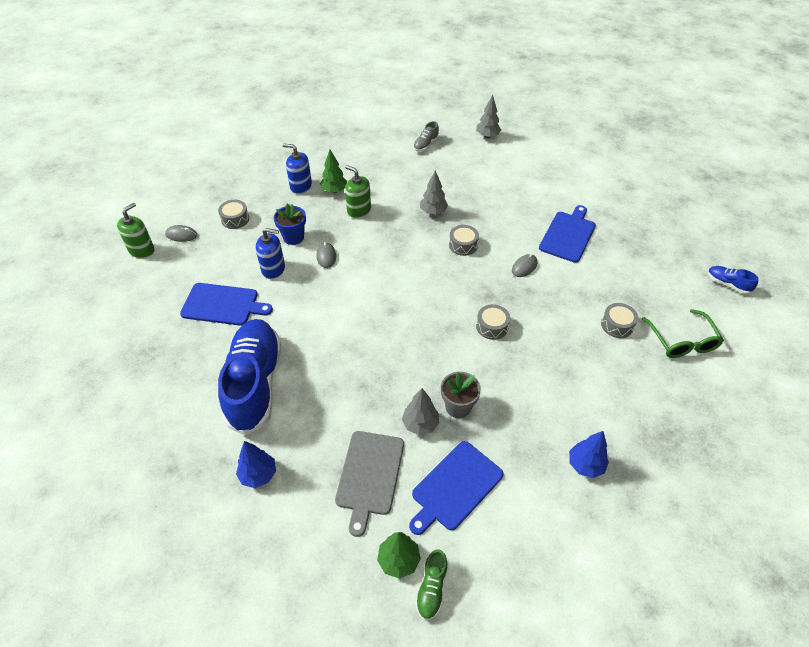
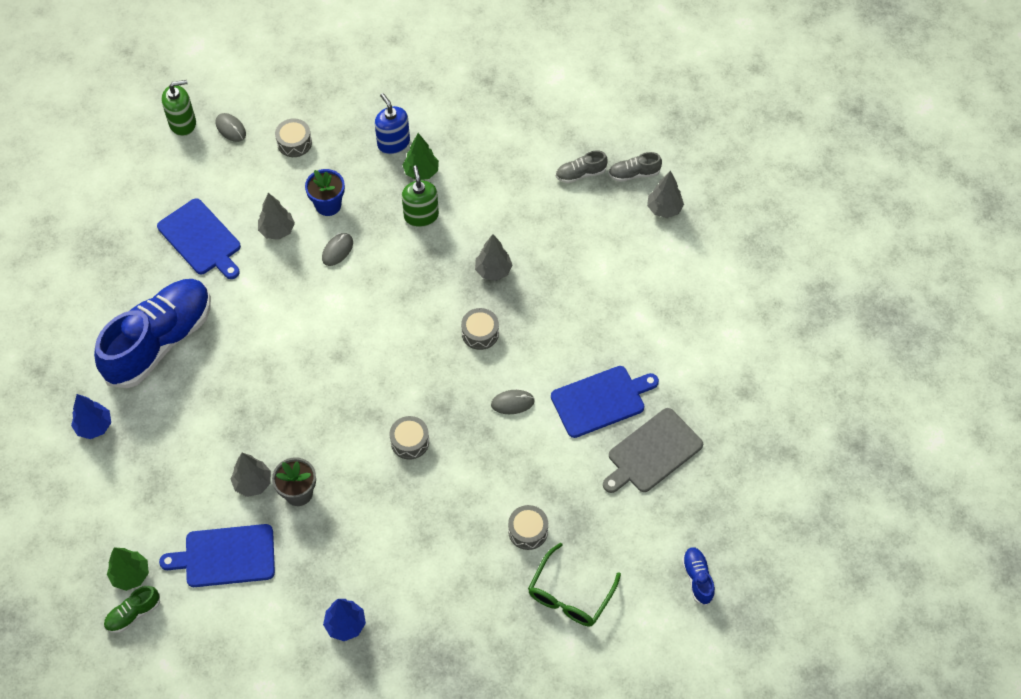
camera: 40 degrees right, 10 degrees up
(273, 269) = (277, 230): blue soap dispenser -> grey tree
(369, 475) = (172, 494): grey cutting board -> grey cutting board (652, 452)
(453, 130) = (634, 174): none -> grey shoe

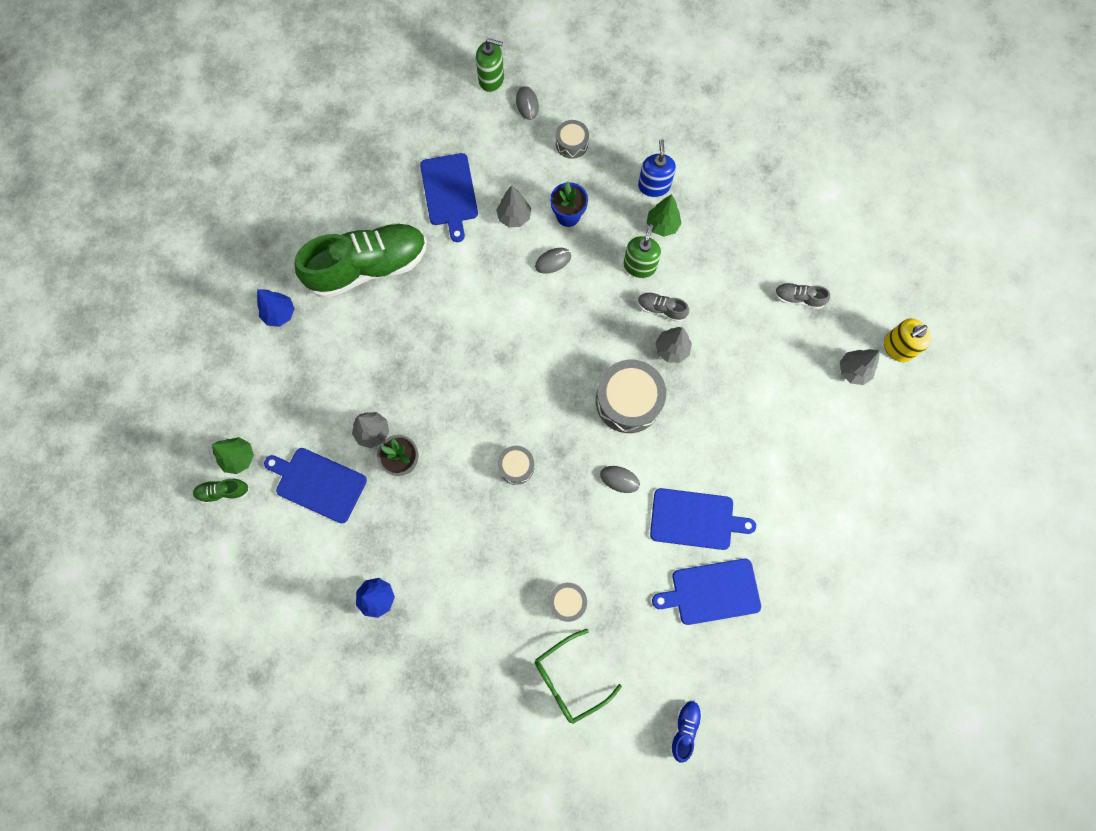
camera: 30 degrees right, 15 degrees up
(160, 341) = (368, 267): blue shoe -> green shoe
(480, 333) = (628, 401): grey drum -> grey drum, size x1.87
(634, 174) = (845, 323): grey shoe -> grey shoe (661, 309)
(652, 452) = (712, 592): grey cutting board -> blue cutting board
(690, 171) = (897, 347): none -> yellow soap dispenser

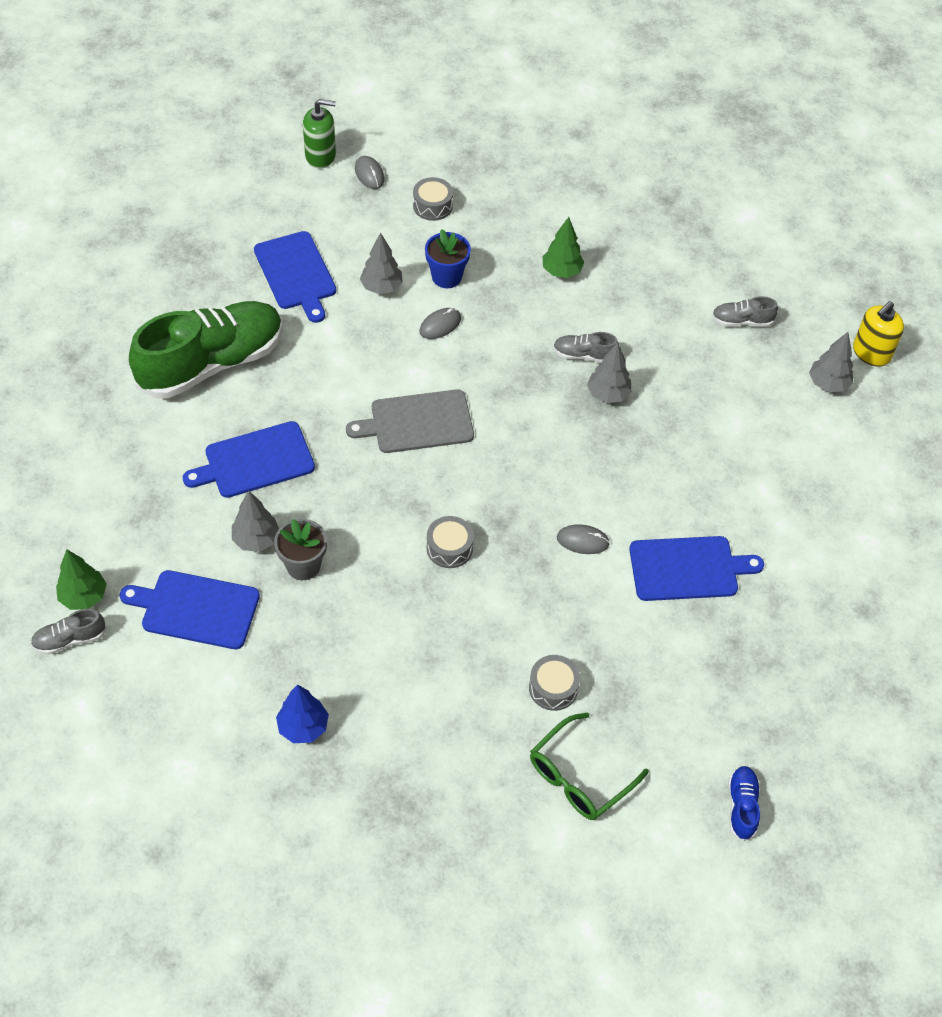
camera: 15 degrees left, 20 degrees down
(223, 492) = (70, 639): green shoe -> grey shoe
(280, 314) = (107, 429): blue tree -> none
(516, 349) = (417, 422): none -> grey cutting board
(628, 401) = (570, 455): grey drum -> none
(639, 266) = (546, 315): green soap dispenser -> none
(654, 186) = (541, 234): blue soap dispenser -> none
(712, 592) = (731, 645): blue cutting board -> blue cutting board (255, 461)

